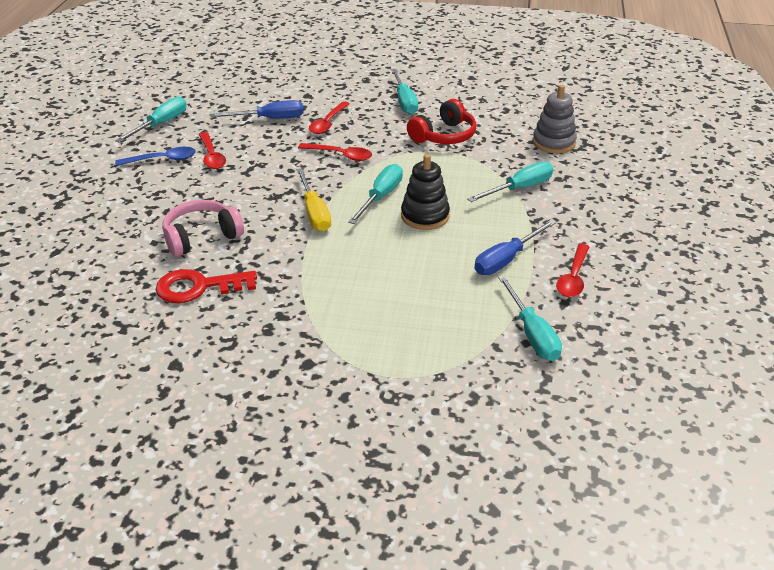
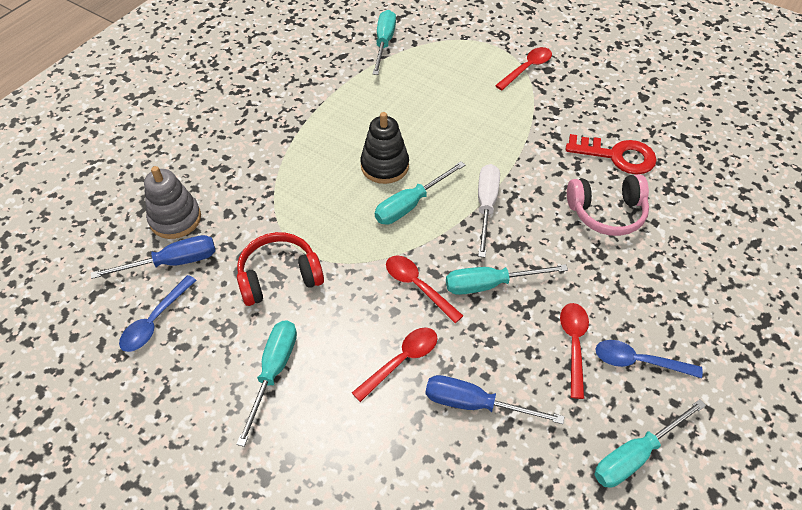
camera: 155 degrees left, 15 degrees up
(314, 213) = (486, 206): yellow screwdriver -> white screwdriver
(500, 101) = (155, 320): none -> blue spoon
(506, 259) = (351, 100): blue screwdriver -> blue screwdriver (172, 262)
(519, 188) = (272, 168): turquoise screwdriver -> turquoise screwdriver (490, 284)
(573, 278) = (316, 70): red spoon -> red spoon (527, 68)

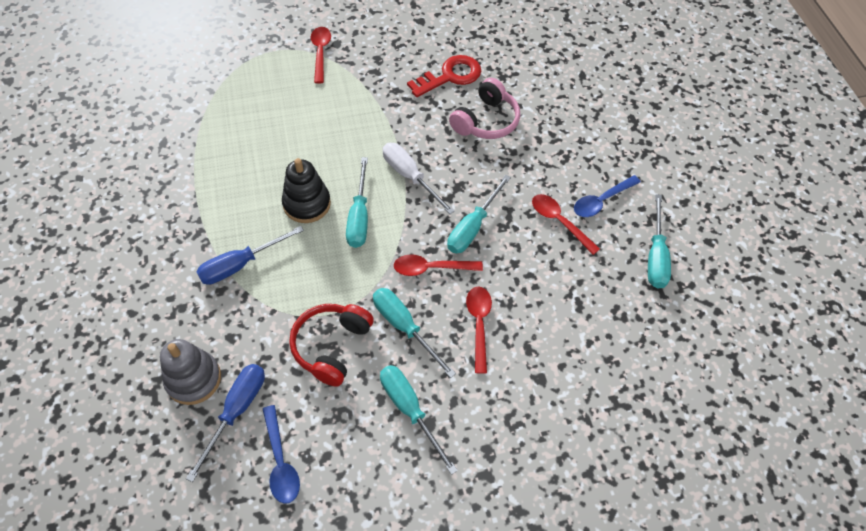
camera: 50 degrees left, 5 degrees up
(384, 43) = (185, 107): turquoise screwdriver -> turquoise screwdriver (404, 327)
(475, 404) = (549, 308): blue screwdriver -> blue screwdriver (240, 264)

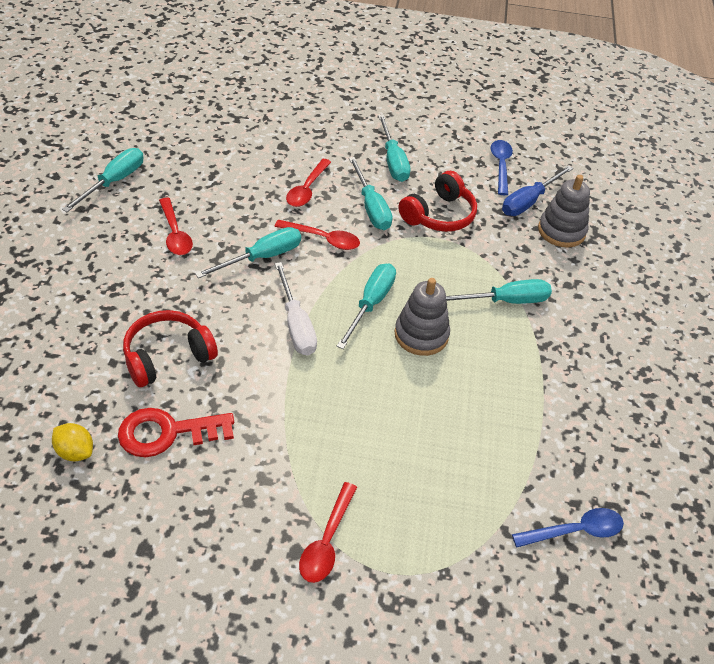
camera: 160 degrees left, 10 degrees down
(240, 264) = (505, 301): blue screwdriver -> turquoise screwdriver
(307, 204) = (421, 335): black stacking toy -> grey stacking toy
(486, 121) = (167, 356): pink headphones -> red headphones
(495, 50) = (75, 451): none -> yellow lemon
(601, 201) = (117, 236): blue spoon -> blue spoon (574, 531)

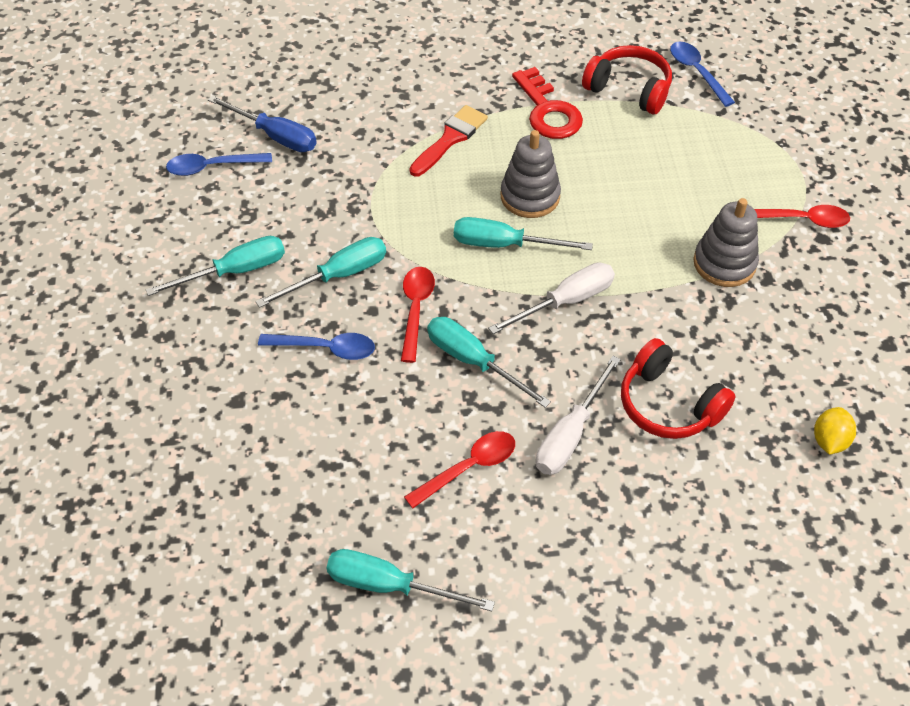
camera: 100 degrees left, 5 degrees up
(167, 433) = (762, 370): red key -> red key (548, 111)
(172, 291) = (570, 434): none -> white screwdriver
(307, 189) = (325, 348): red spoon -> blue spoon
(439, 215) = (329, 210): red headphones -> red headphones (629, 89)
(505, 301) = (450, 139): turquoise screwdriver -> red brush
(561, 231) = (319, 106): grey stacking toy -> grey stacking toy (724, 263)

